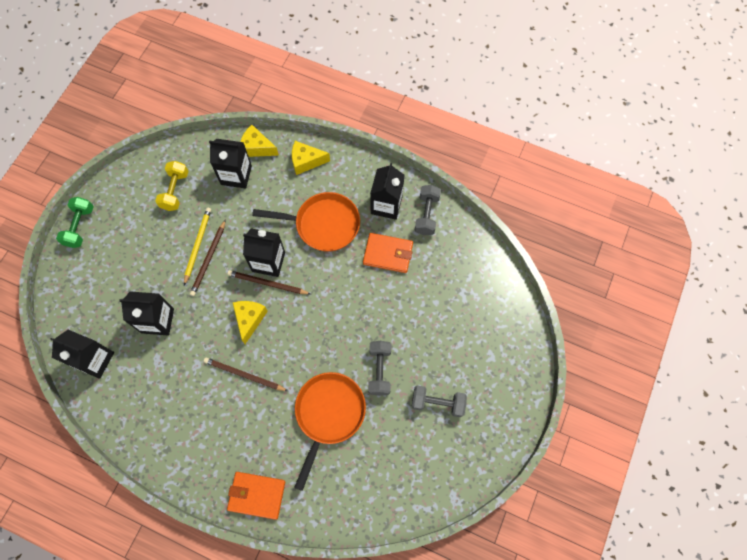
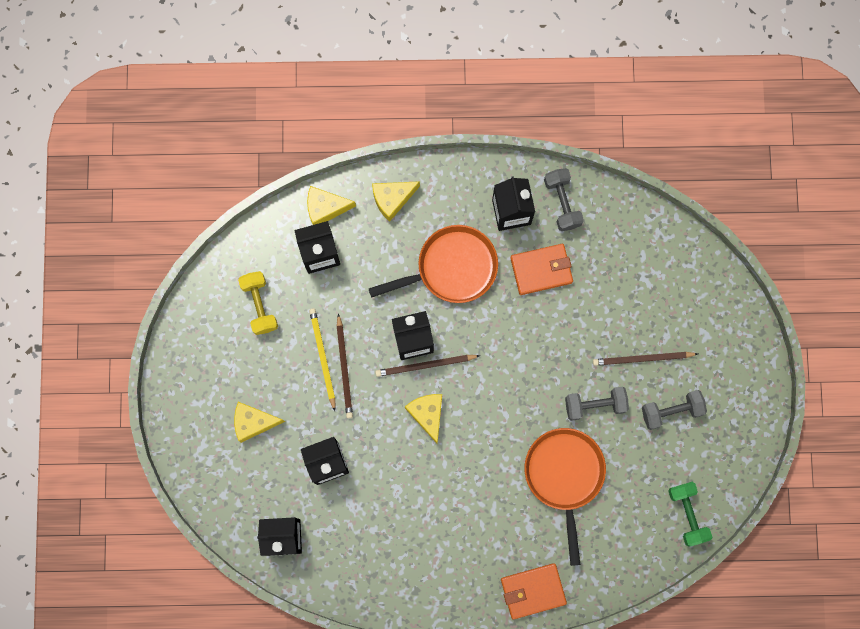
camera: 25 degrees left, 10 degrees up
(80, 227) = (174, 398): green dumbbell -> green dumbbell (687, 514)
(123, 268) = (254, 422): none -> yellow cheese
(244, 375) = (454, 477): brown pencil -> brown pencil (642, 359)
(379, 370) = (595, 405): grey dumbbell -> grey dumbbell turned 75 degrees counterclockwise

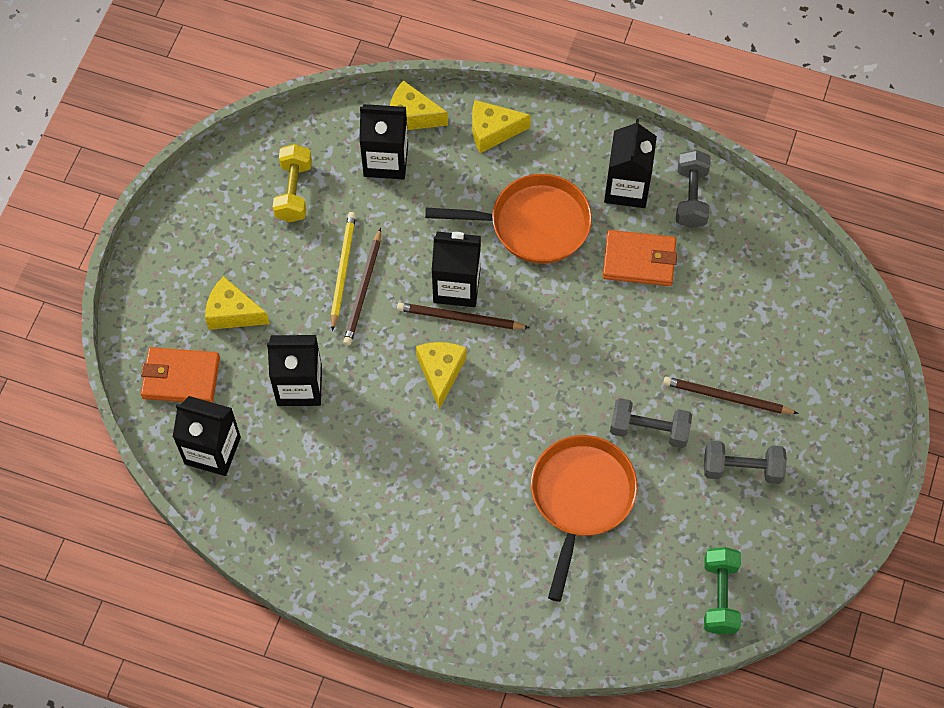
camera: 20 degrees right, 15 degrees down
(533, 591) = (490, 619): orange wallet -> orange wallet (181, 378)

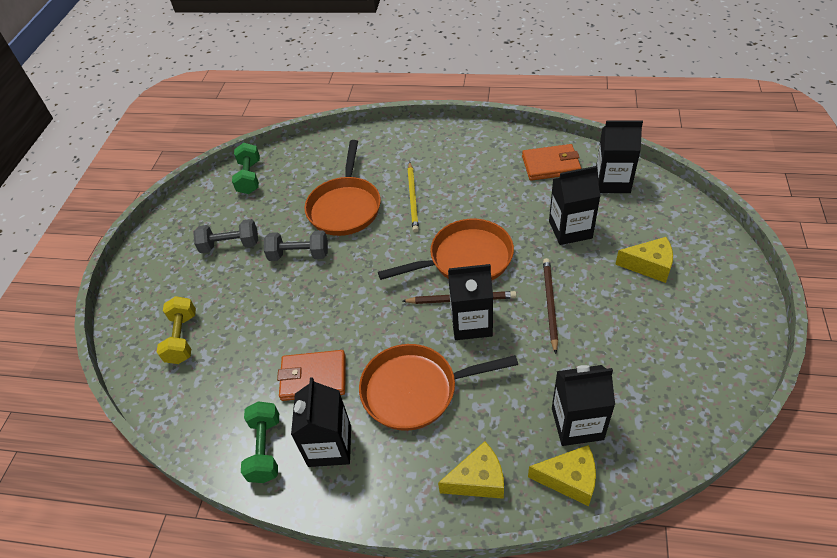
camera: 175 degrees right, 15 degrees down
(181, 378) = (662, 217): orange wallet -> orange wallet (550, 165)
(294, 191) = (651, 374): yellow dumbbell -> yellow dumbbell (182, 338)
(343, 270) = (574, 316): yellow pencil -> yellow pencil (413, 198)
(440, 373) = (465, 259): yellow cheese -> orange pan
(691, 197) = (265, 449): grey dumbbell -> green dumbbell
(726, 397) = (239, 287): brown pencil -> none

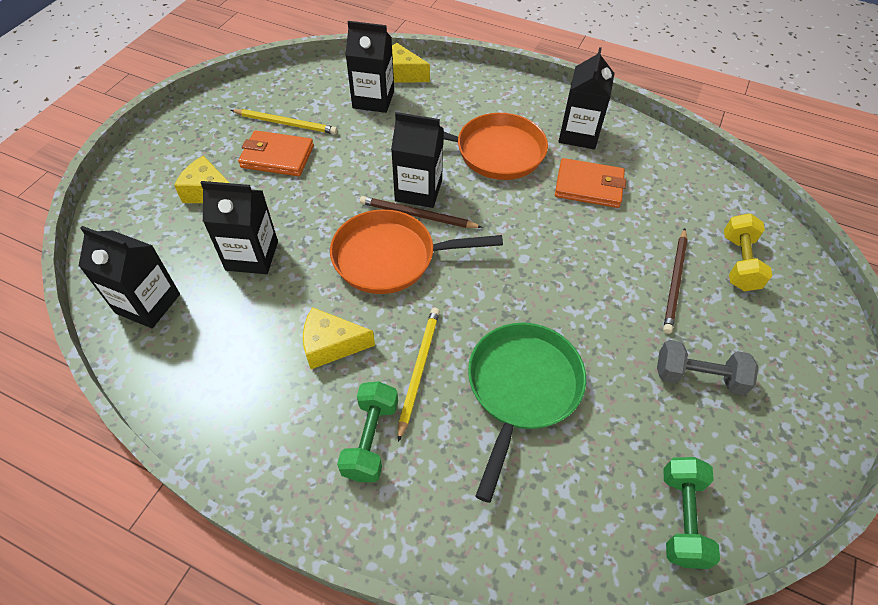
camera: 170 degrees left, 5 degrees up
(265, 449) = (636, 145): green dumbbell -> green dumbbell (370, 439)
(299, 255) = (597, 328): grey dumbbell -> none
(345, 207) = (521, 389): orange pan -> green pan
(478, 480) = (466, 89): yellow cheese -> yellow cheese (331, 345)
(550, 165) = (199, 361): orange wallet -> orange wallet (277, 157)
(550, 304) = (332, 186): brown pencil -> brown pencil (675, 282)
(645, 358) = (286, 123): none -> yellow pencil

